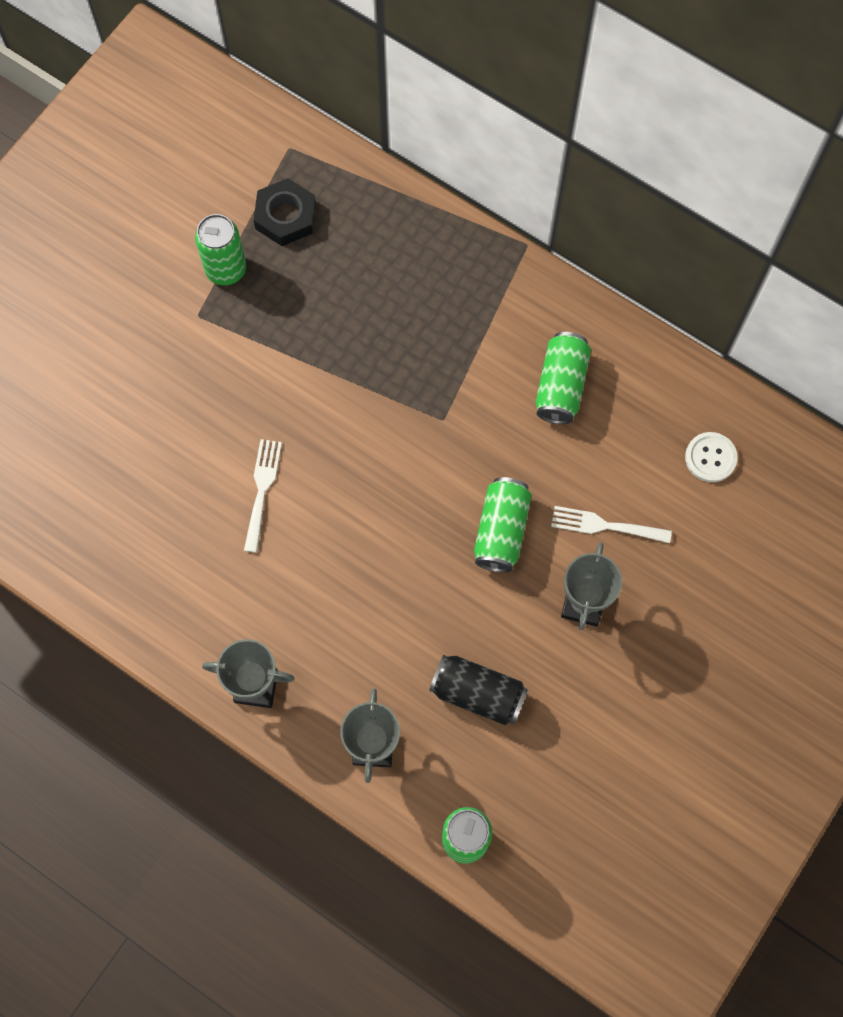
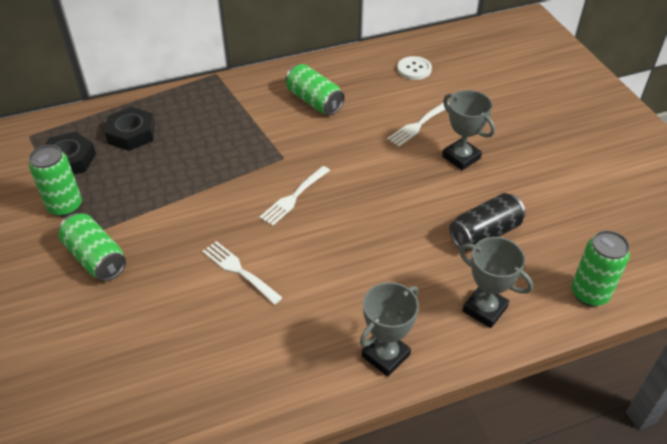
camera: 55 degrees left, 25 degrees down
(365, 241) = (131, 133): none -> black nut
(392, 471) = (293, 197): none -> white fork
(501, 531) = (381, 168): green can -> green can (96, 258)

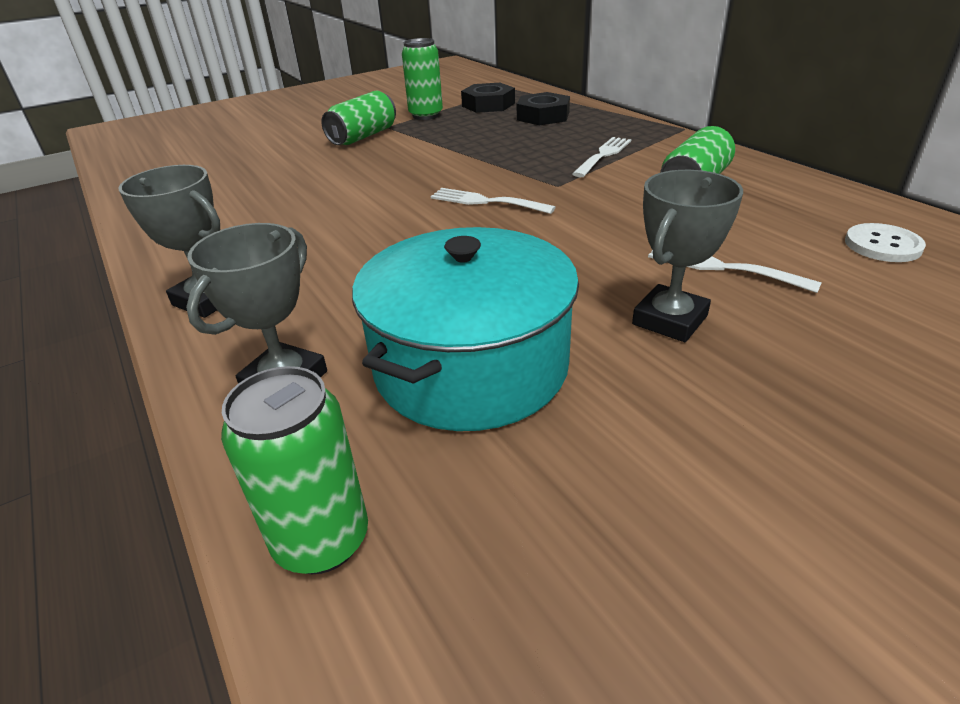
camera: 80 degrees right, 10 degrees down
(239, 270) = (354, 193): white fork -> white fork (603, 155)
(485, 233) = (471, 366): black can -> turquoise pot

